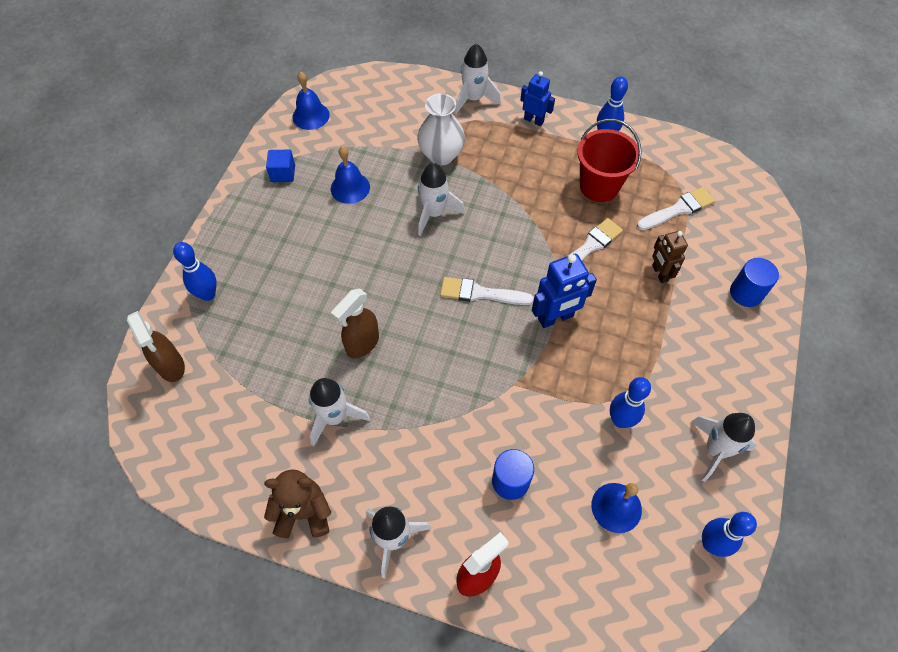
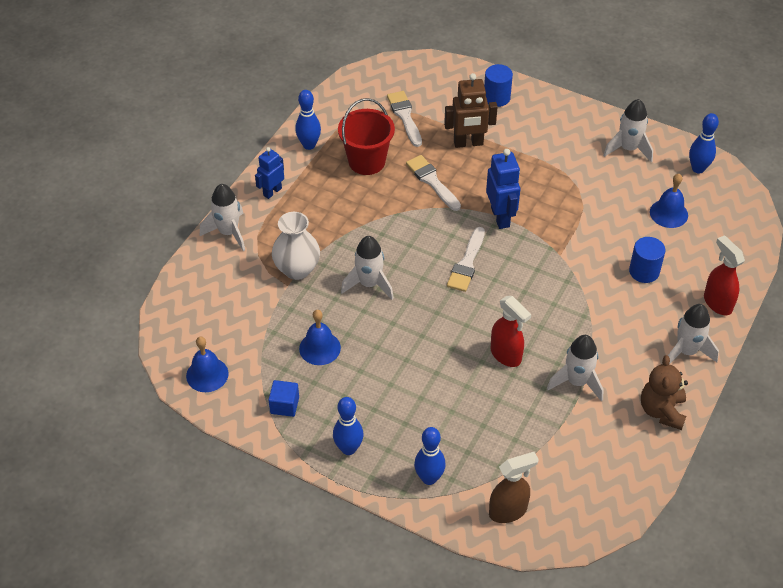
camera: 80 degrees left, 10 degrees down
(362, 344) = (506, 355): brown spray bottle -> red spray bottle
(620, 420) = (599, 196): blue bowling pin -> blue bowling pin (348, 449)
(659, 273) = (468, 143): brown robot -> brown robot, size x1.51

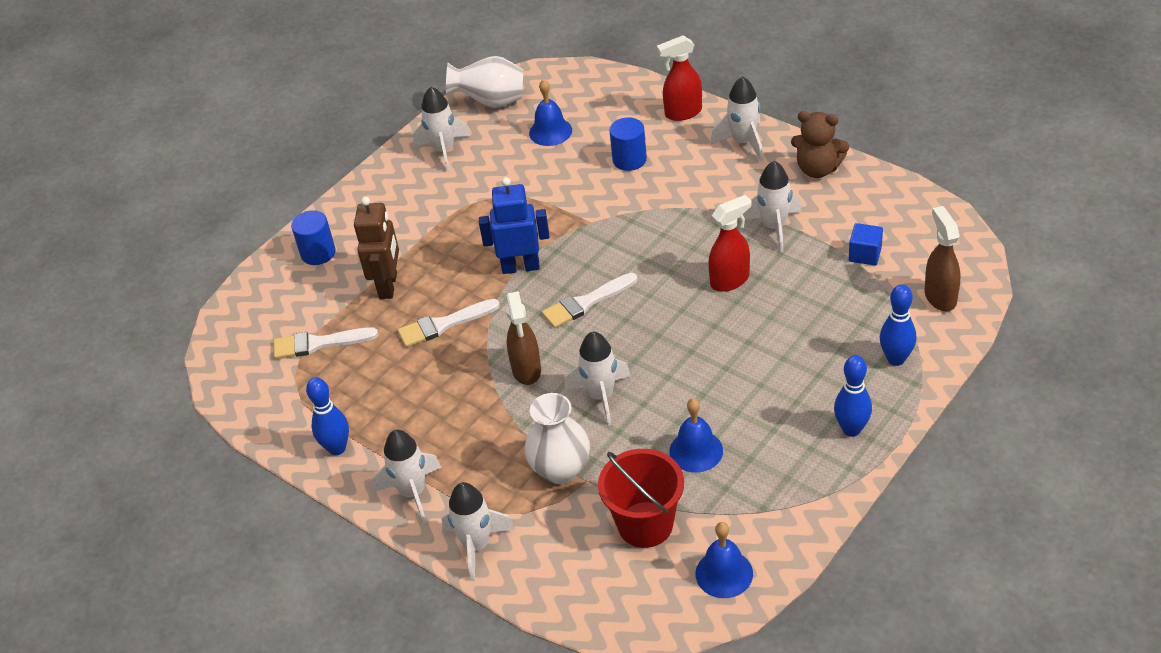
camera: 75 degrees left, 5 degrees down
(272, 192) = (413, 493): blue robot -> white rocket
(284, 405) = (782, 490): blue cube -> blue cube (865, 254)
(367, 161) = (388, 387): red bucket -> red bucket (645, 524)
(391, 236) = (526, 370): none -> brown spray bottle
(467, 263) = (586, 302): white brush -> white brush turned 120 degrees clockwise
(698, 169) = (491, 102): blue bowling pin -> white vase

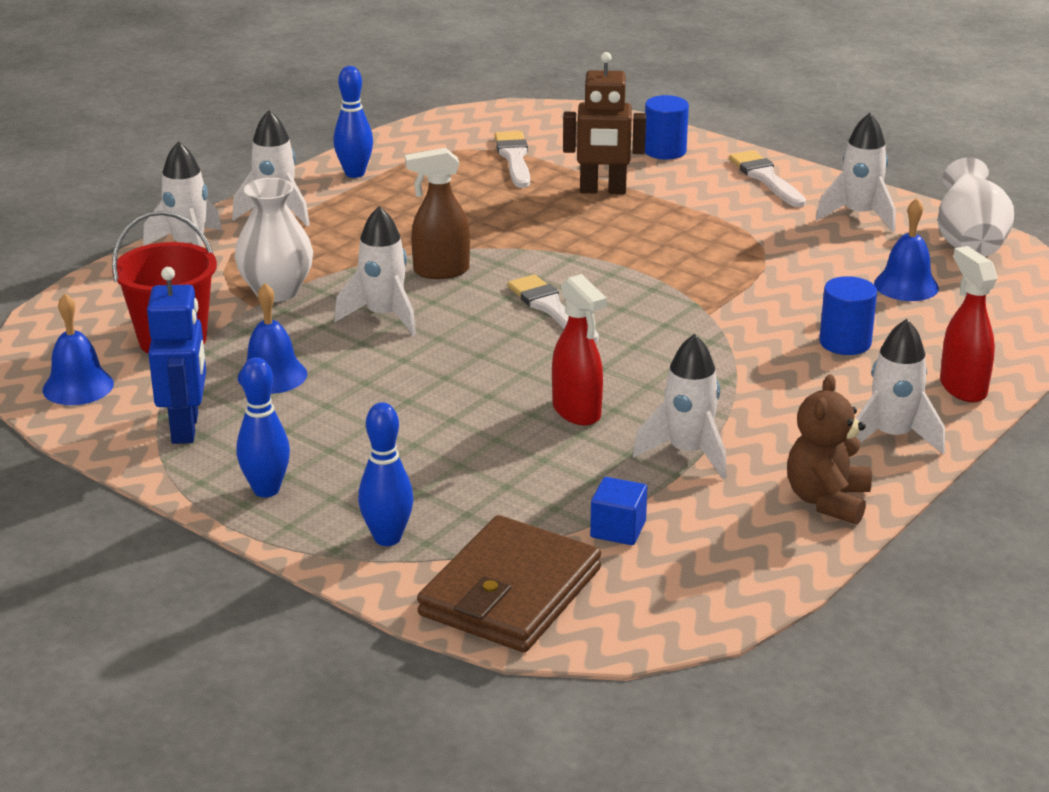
camera: 85 degrees right, 15 degrees down
(444, 324) = (530, 223): white brush -> white brush (766, 178)
(520, 267) = (625, 266): blue robot -> blue robot (186, 428)
(940, 297) = (510, 592): brown spray bottle -> brown wallet

